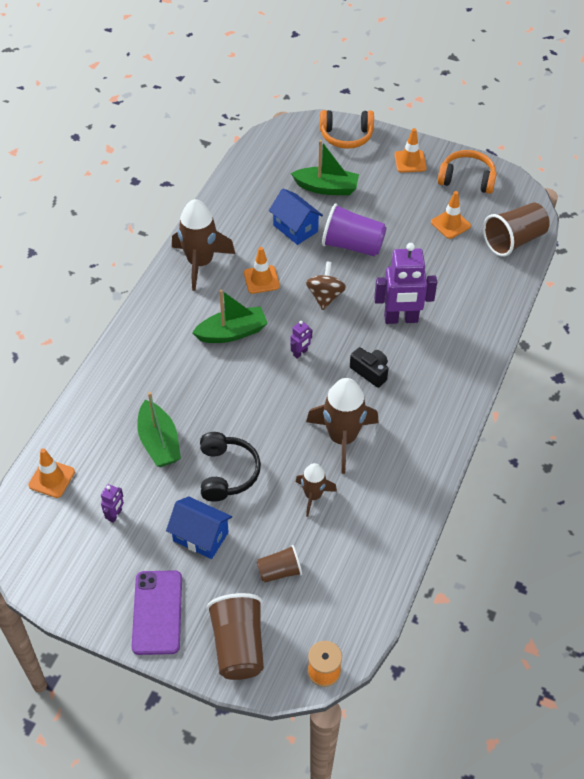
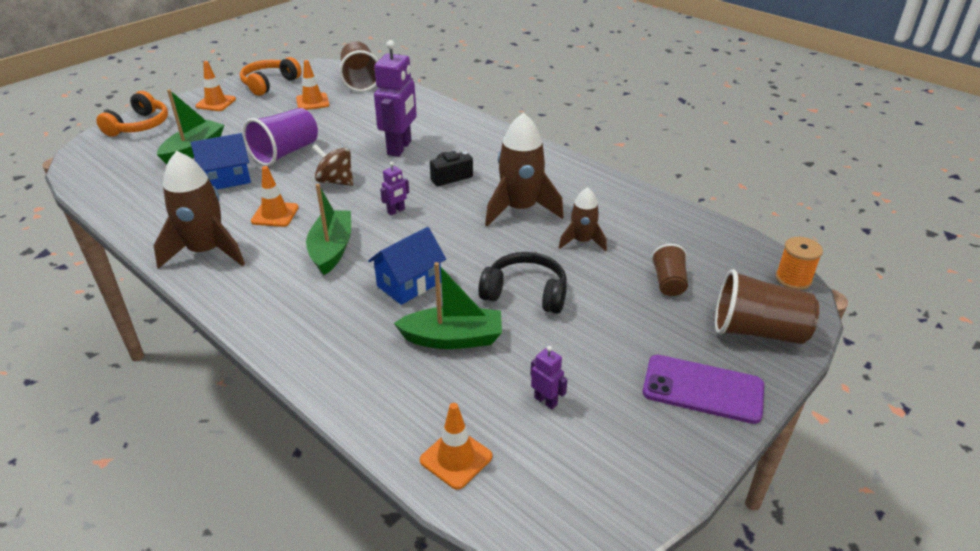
camera: 70 degrees left, 15 degrees down
(200, 536) = (605, 331): blue house -> blue house (409, 284)
(300, 353) = (396, 211): purple robot -> purple robot turned 75 degrees clockwise

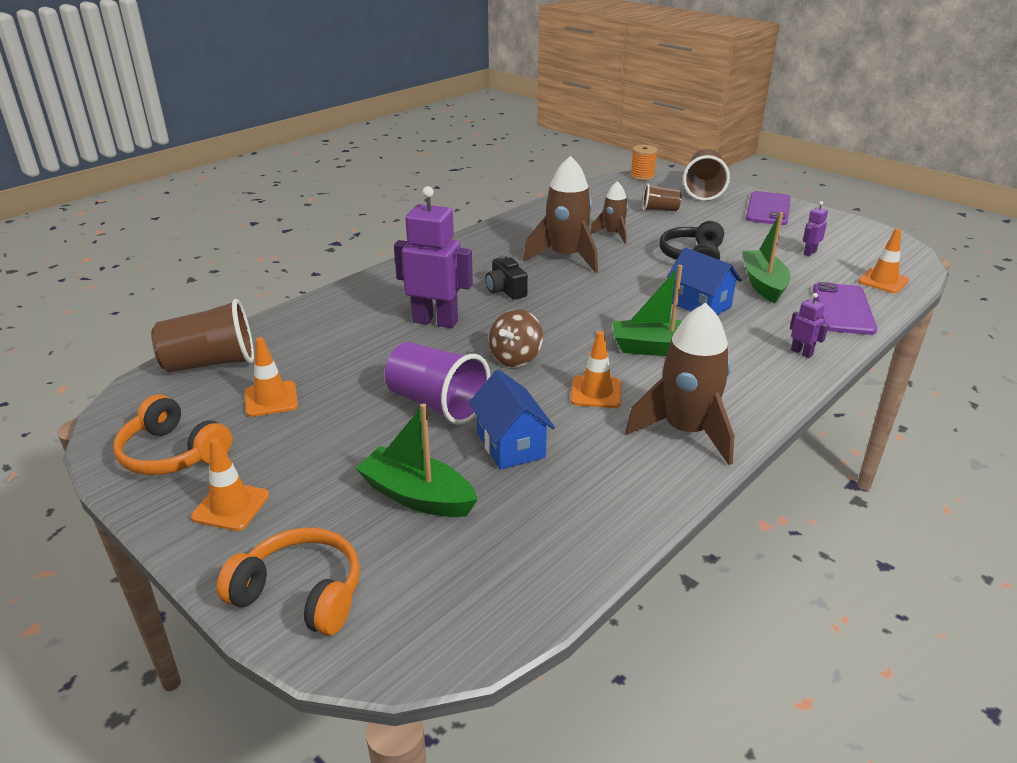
camera: 90 degrees left, 5 degrees down
(382, 394) = (842, 309): none -> purple phone
(396, 211) = (577, 317): purple robot -> purple robot (801, 352)

